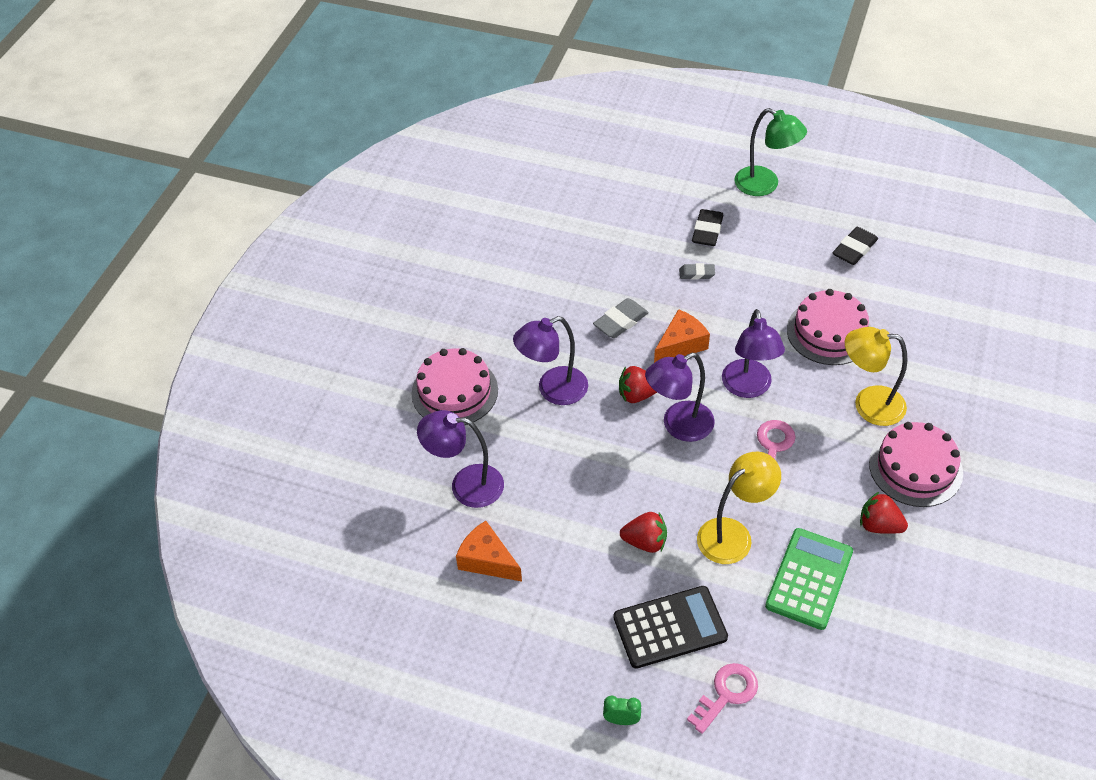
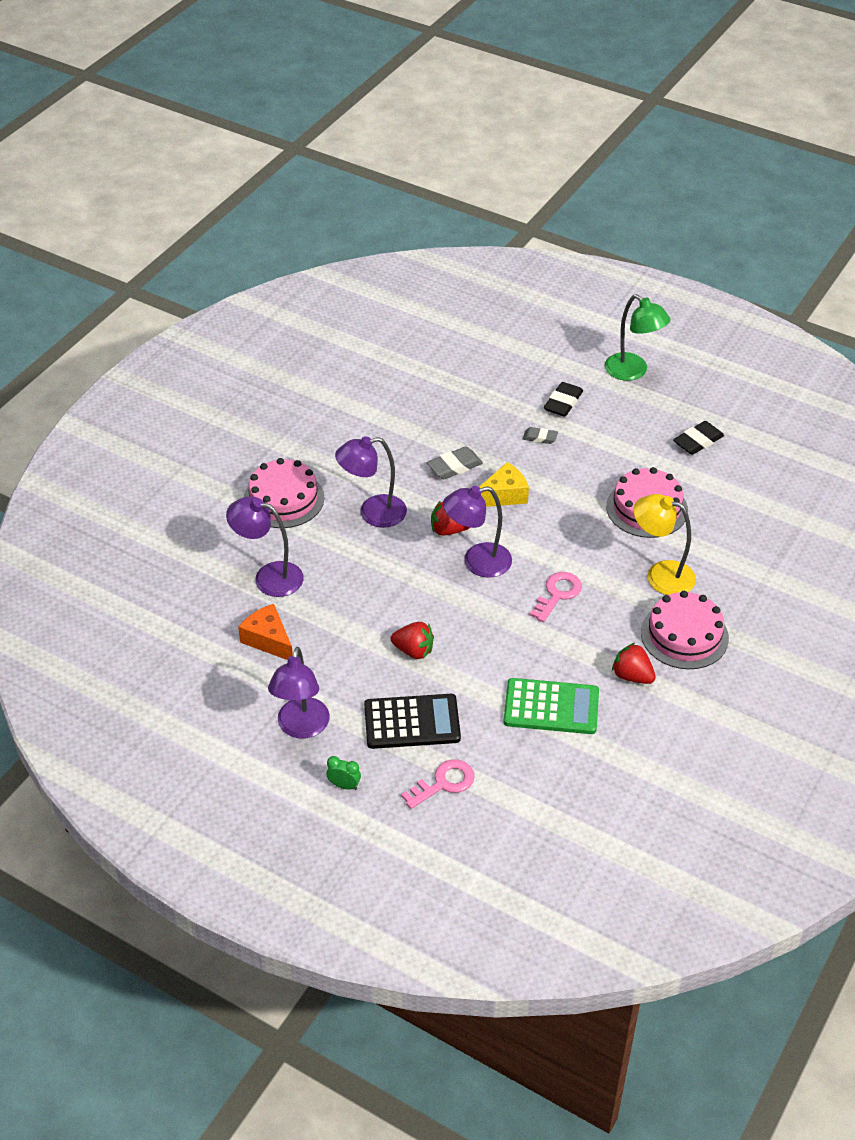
camera: 10 degrees right, 5 degrees down
(681, 345) = (503, 495): orange cheese -> yellow cheese
(733, 534) = (495, 659): yellow lamp -> none
(748, 388) = (553, 542): purple lamp -> purple lamp (301, 728)
(809, 579) = (551, 707): green calculator -> green calculator turned 60 degrees clockwise

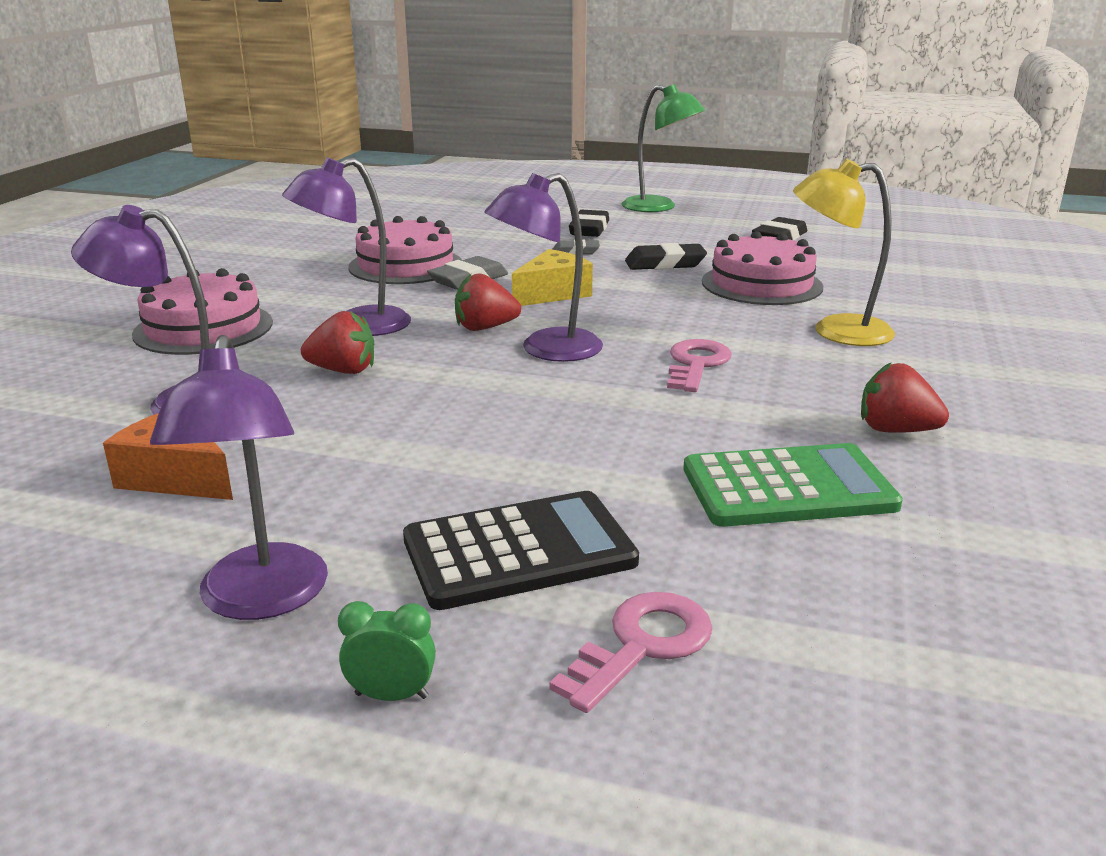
camera: 15 degrees left, 20 degrees down
(413, 651) = (480, 453): red strawberry -> red strawberry (343, 371)
(595, 467) = (665, 264): none -> black eraser
(684, 635) = (931, 379): pink cake -> pink cake (406, 265)

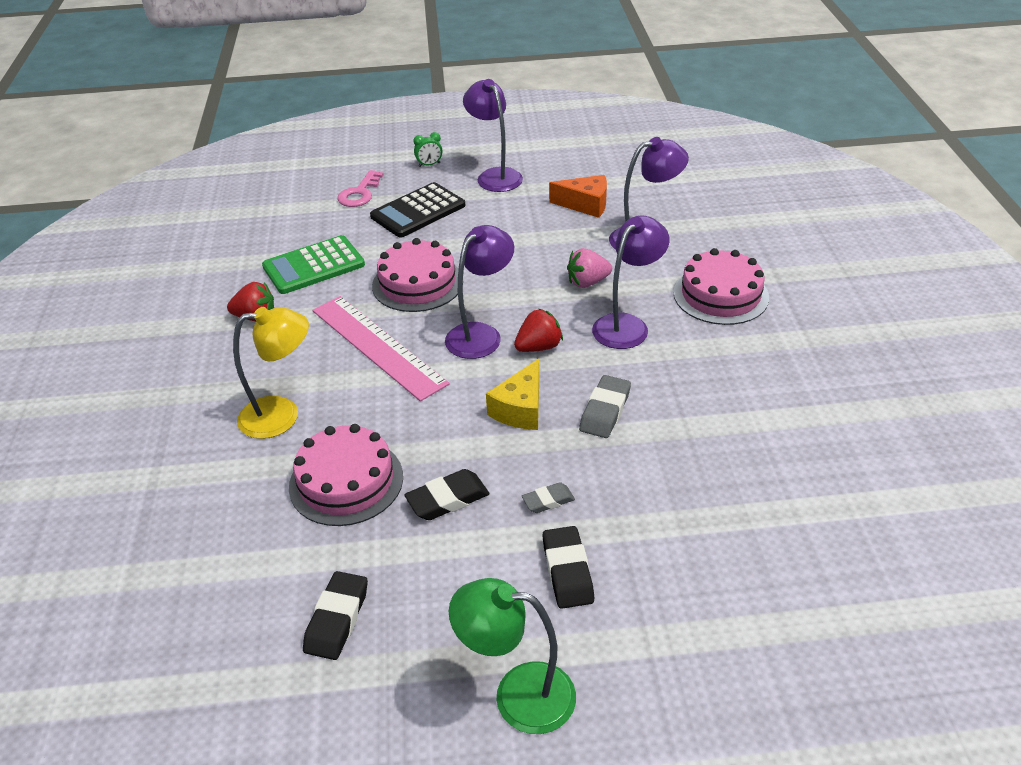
camera: 160 degrees right, 15 degrees up
(343, 371) = (587, 282): red strawberry -> pink strawberry
(406, 265) = (681, 421): pink cake -> pink cake (417, 283)
(696, 364) = (378, 346): pink key -> pink ruler

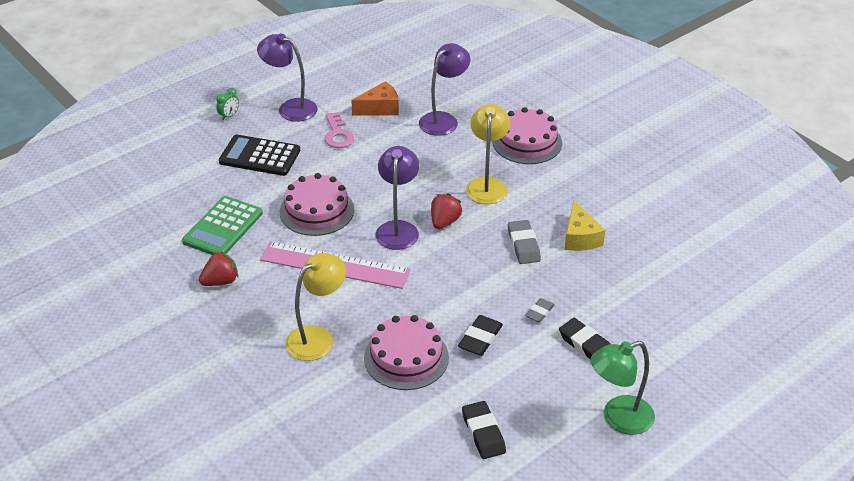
camera: 35 degrees left, 0 degrees up
(360, 193) = (197, 158): pink key -> pink key (338, 134)
(418, 211) = (259, 156): black calculator -> black calculator turned 90 degrees clockwise
(520, 409) = (471, 266): yellow cheese -> yellow cheese (580, 237)
(587, 282) = (435, 165): pink strawberry -> none
(627, 325) = (487, 185): purple lamp -> yellow lamp

